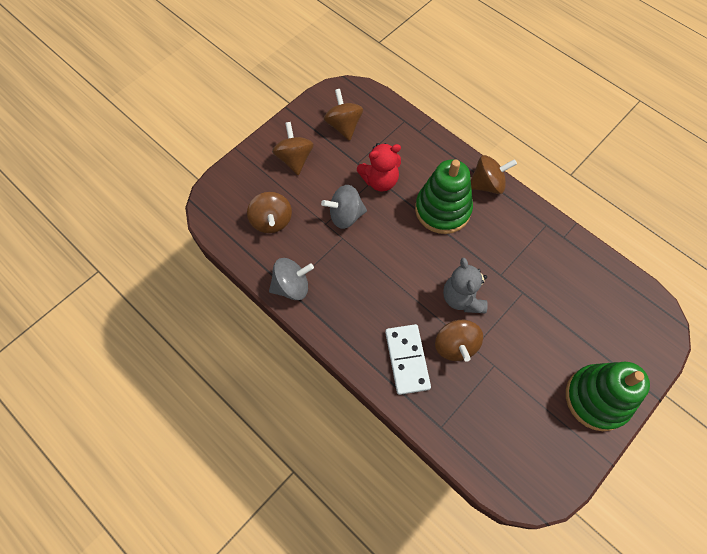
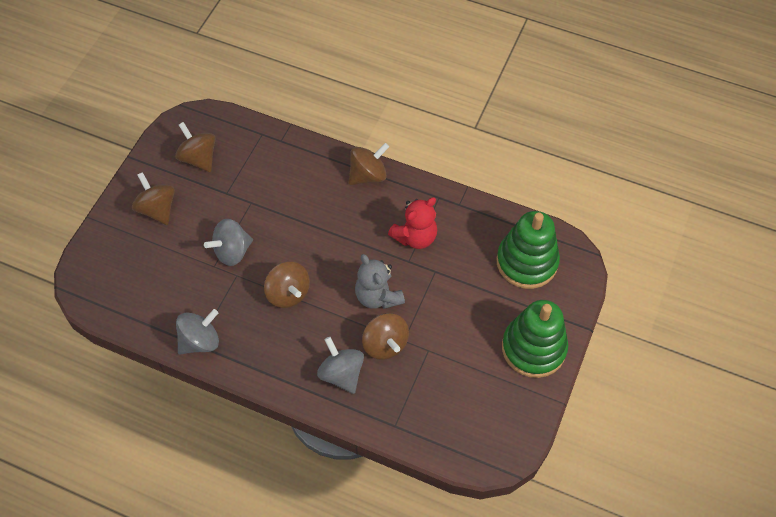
camera: 20 degrees left, 5 degrees down
(271, 221) = (155, 281): brown spinning top -> brown spinning top (288, 293)
(380, 180) = (256, 204): red teddy bear -> red teddy bear (415, 237)
(407, 360) = (341, 373): white domino -> grey spinning top
(442, 210) = (331, 214): green stacking toy -> green stacking toy (527, 262)

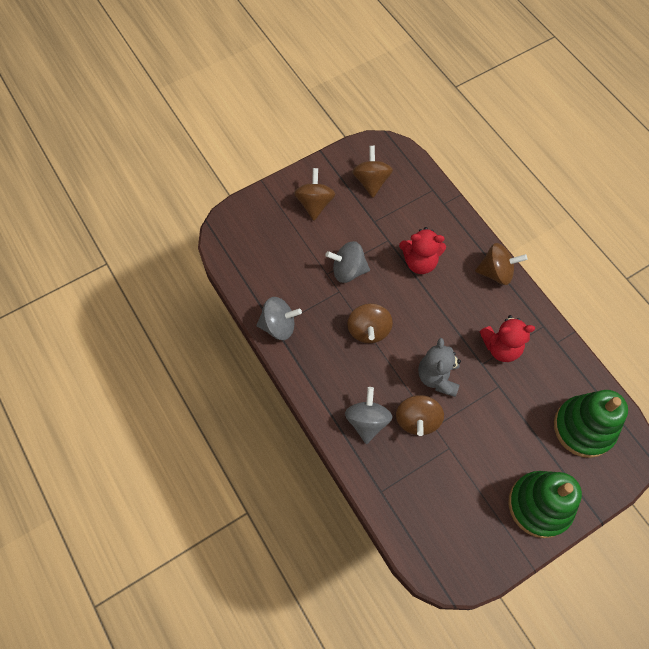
camera: 35 degrees right, 5 degrees up
(294, 205) = (420, 262): none -> red teddy bear

